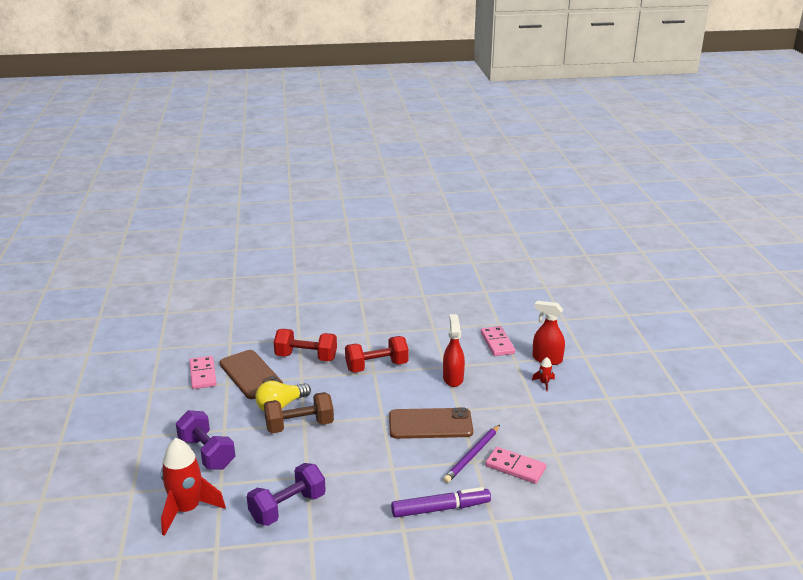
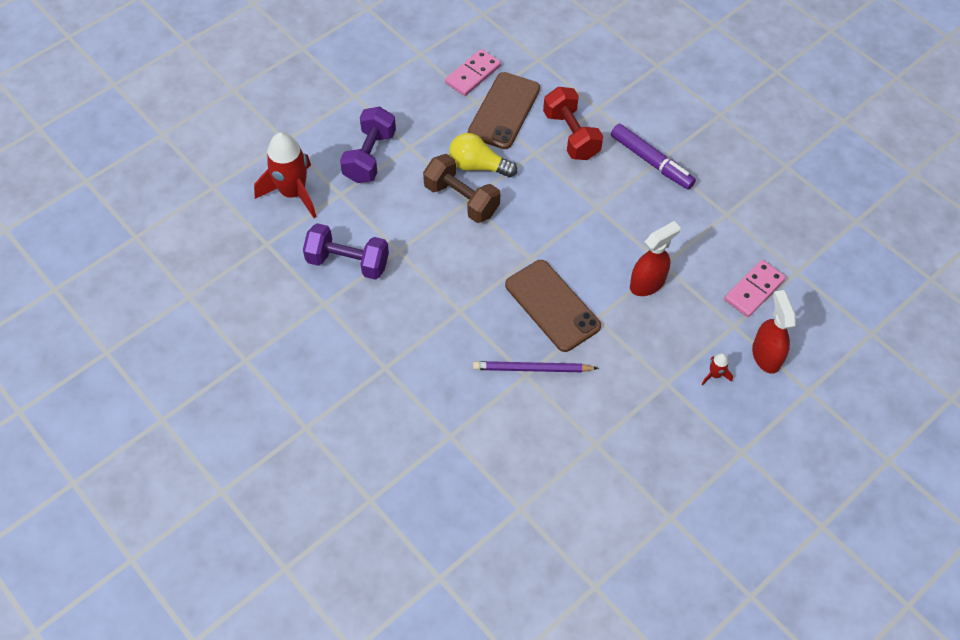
camera: 55 degrees right, 30 degrees up
(376, 366) = (608, 204): red dumbbell -> none
(440, 509) = (434, 383): purple marker -> purple marker (651, 161)
(515, 467) = (543, 417): pink domino -> none

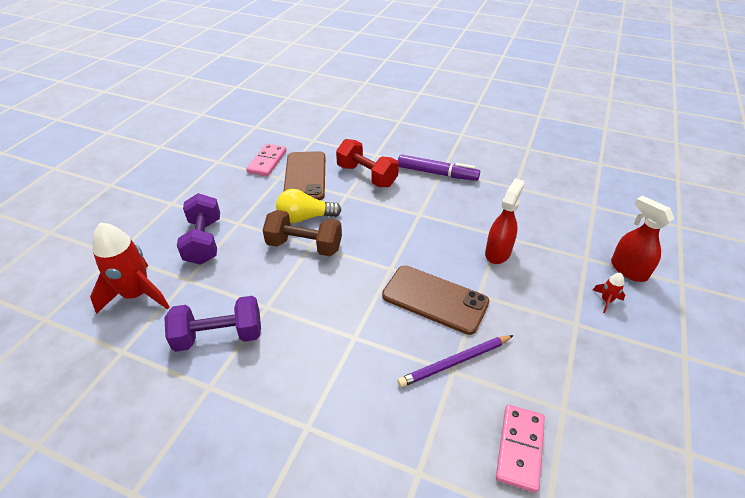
camera: 25 degrees left, 15 degrees down
(754, 290) = (577, 228): pink domino -> pink domino (519, 448)

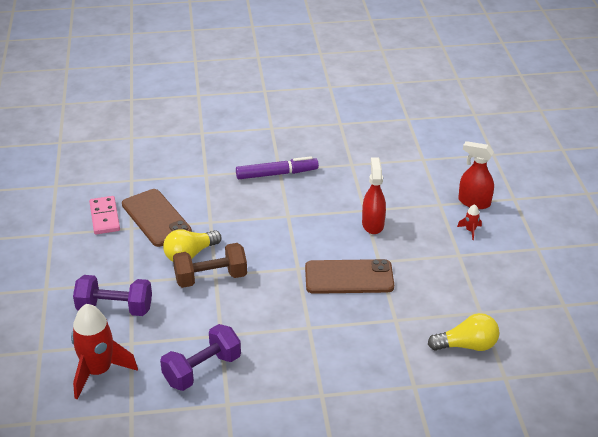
camera: 30 degrees left, 5 degrees down
(204, 241) = (115, 308): purple dumbbell -> purple dumbbell turned 45 degrees counterclockwise
(367, 176) = (214, 198): red dumbbell -> none
(455, 362) = (393, 313): purple pencil -> none
(519, 448) = (466, 345): pink domino -> yellow light bulb

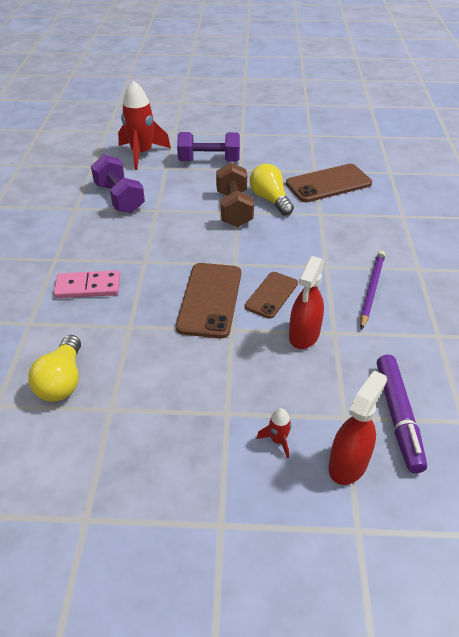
camera: 100 degrees right, 5 degrees up
(104, 217) = (331, 158): pink domino -> pink domino (88, 287)
(115, 308) = (209, 161): purple dumbbell -> purple dumbbell turned 75 degrees clockwise
(277, 174) = (409, 266): purple marker -> purple marker (398, 416)
(311, 192) = (371, 289): none -> purple pencil
(332, 243) = (271, 295): none -> brown phone
(372, 224) = (304, 335): red spray bottle -> red spray bottle turned 105 degrees clockwise

